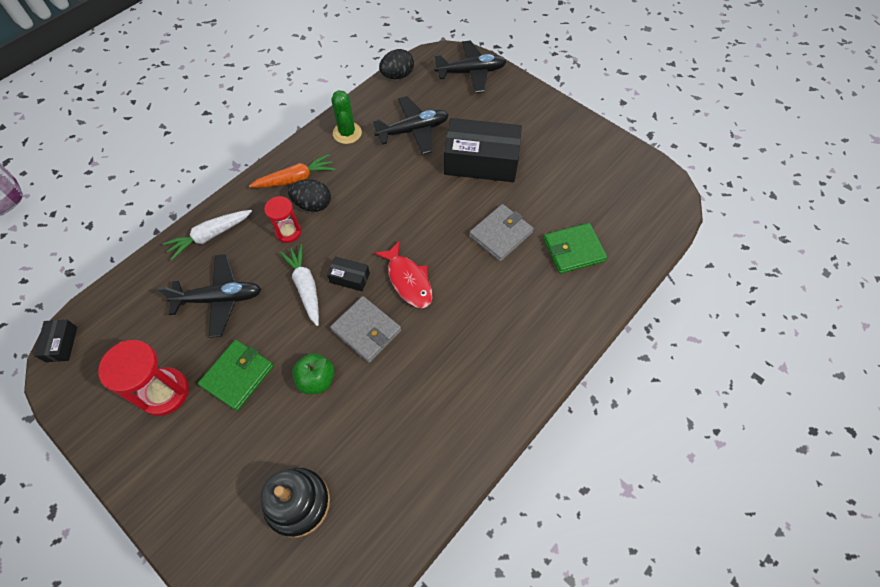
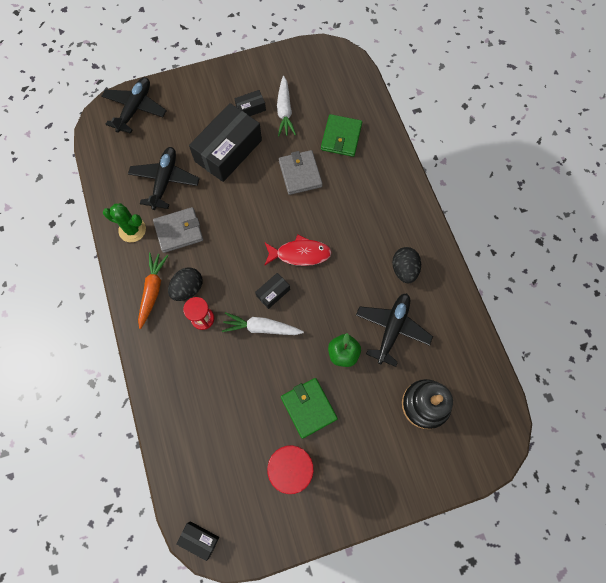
camera: 60 degrees left, 10 degrees up
(210, 236) = (167, 381): white carrot -> white carrot (284, 111)
(219, 299) = (233, 396): black plane -> black plane (392, 329)
(366, 330) = (323, 302): grey wallet -> grey wallet (179, 231)
(397, 75) = (97, 162): black egg -> black egg (404, 269)
(542, 155) = (250, 108): none -> black box

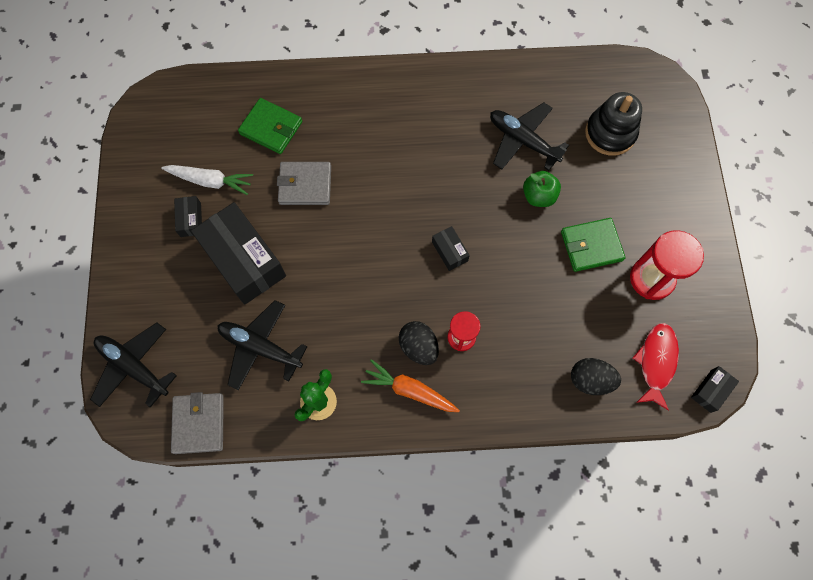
camera: 75 degrees left, 0 degrees up
(179, 231) = (338, 343): grey wallet -> grey wallet (199, 423)
(261, 327) = (489, 274): white carrot -> none
(300, 254) = (409, 211): red fish -> red fish (656, 362)
(404, 269) = (458, 110): black egg -> black egg (590, 380)

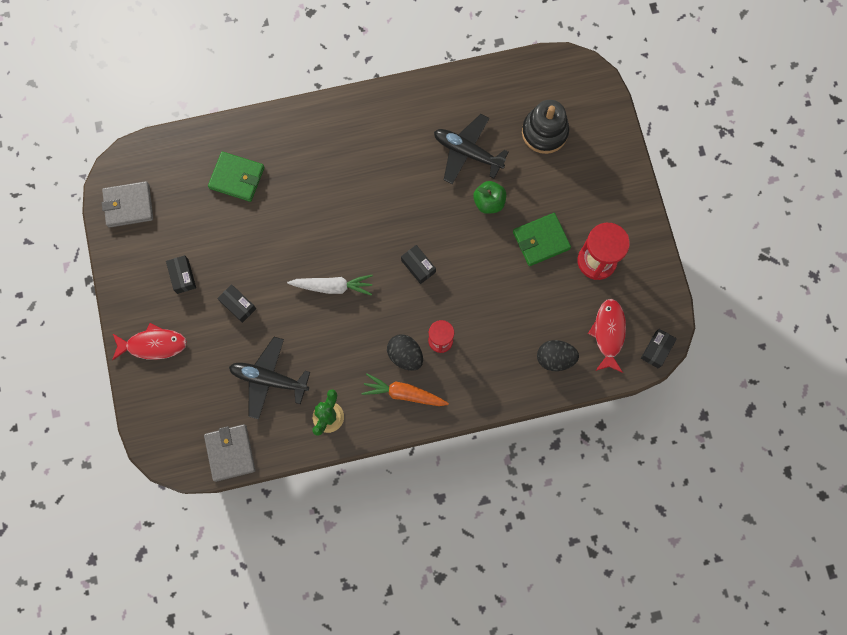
camera: 10 degrees left, 5 degrees up
(134, 367) = (163, 415): black plane -> none
(141, 287) = (153, 345): none -> red fish
(210, 181) = (193, 237): white carrot -> white carrot (333, 286)
(243, 260) = (238, 305): black box -> black box, size x0.45
(305, 185) = (279, 227): grey wallet -> grey wallet (128, 205)

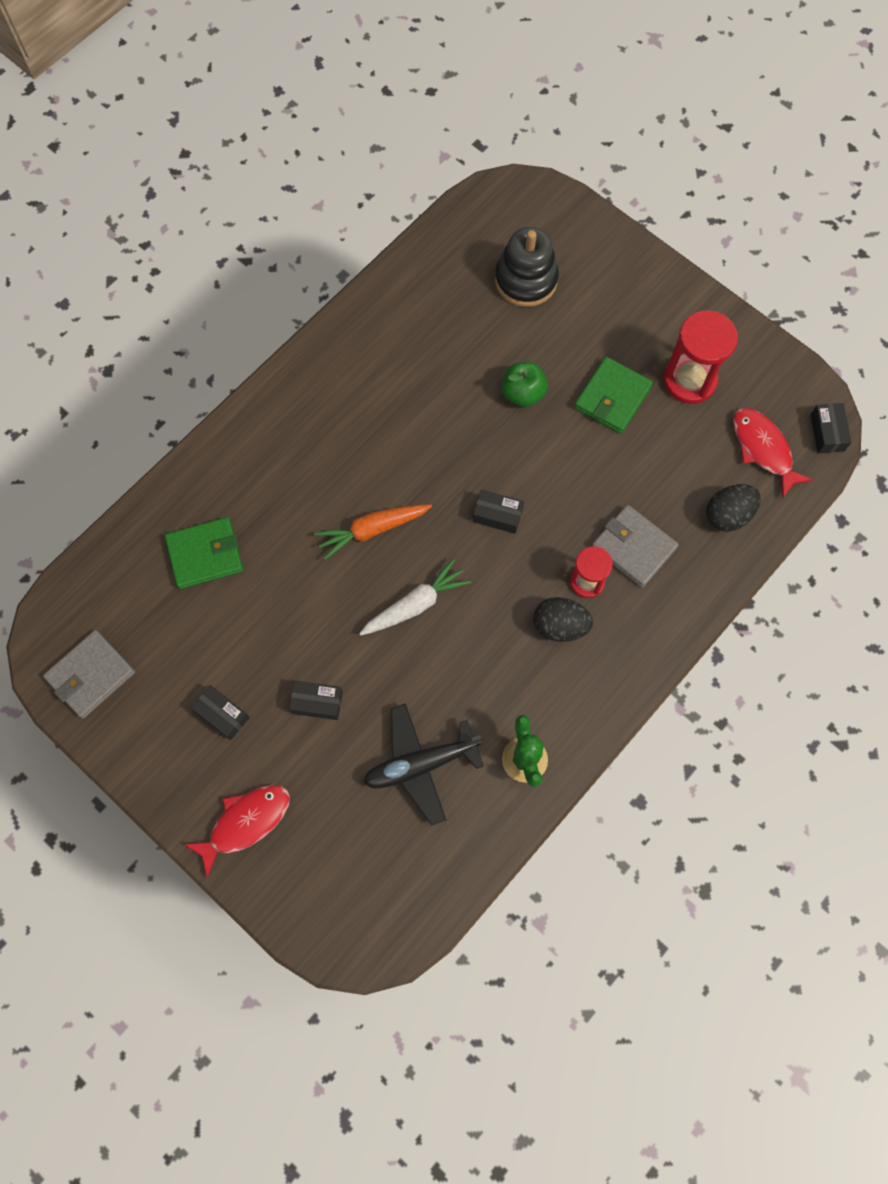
camera: 35 degrees left, 5 degrees down
(230, 453) = (439, 887): grey wallet -> grey wallet (633, 547)
(403, 393) = (591, 670): orange carrot -> orange carrot (372, 530)
(467, 152) = (457, 355): black plane -> none

